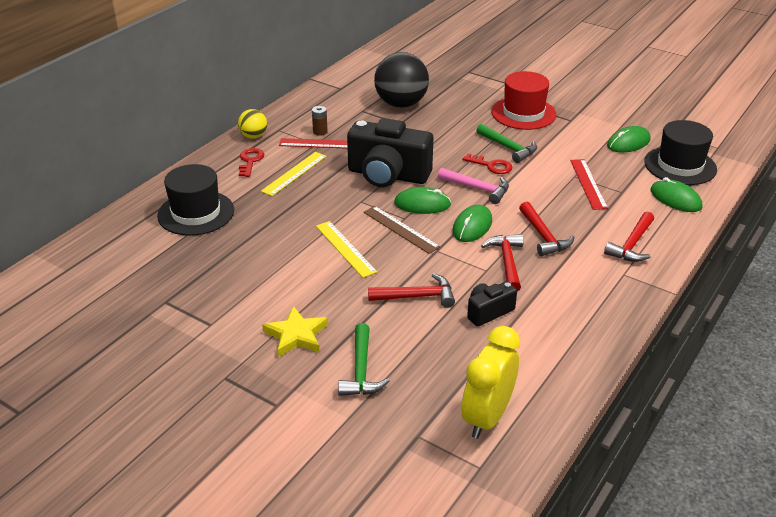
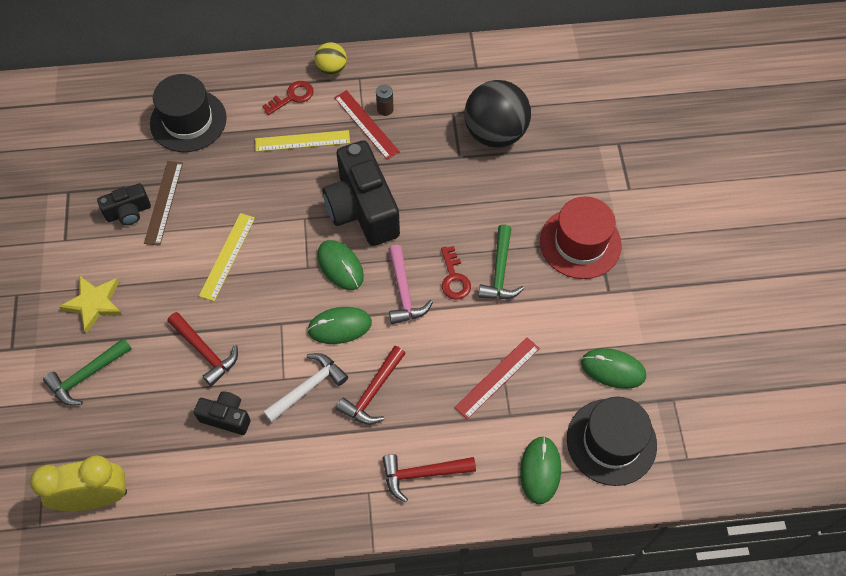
camera: 50 degrees right, 25 degrees up
(235, 278) = (128, 212): none -> black camera
(401, 229) = (288, 276): brown ruler -> brown ruler (164, 202)
(507, 262) = (308, 387): red hammer -> white hammer

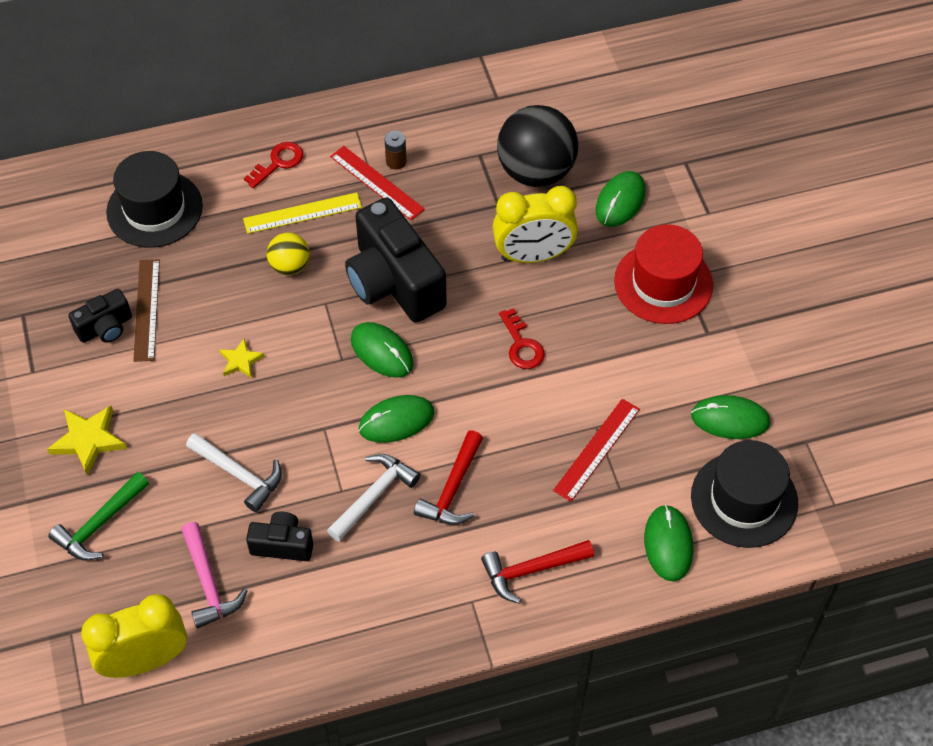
camera: 10 degrees left, 5 degrees down
(205, 352) = (239, 475): red hammer -> white hammer
(227, 256) = (241, 361): yellow ruler -> yellow star
(332, 69) = (320, 123): yellow ball -> yellow ball (290, 266)
(404, 292) = (465, 370): pink hammer -> pink hammer (209, 583)
(479, 204) = (533, 255): none -> yellow clock
(500, 272) = (575, 330): green hammer -> none
(558, 168) = (620, 201): none -> green mouse

